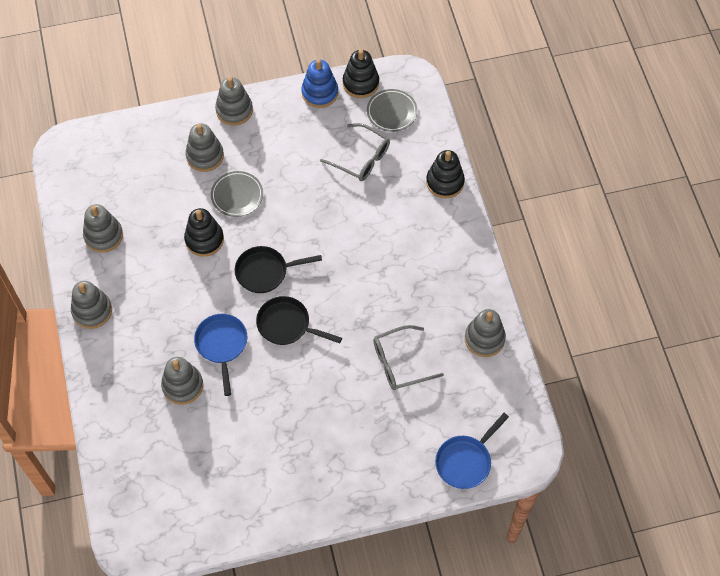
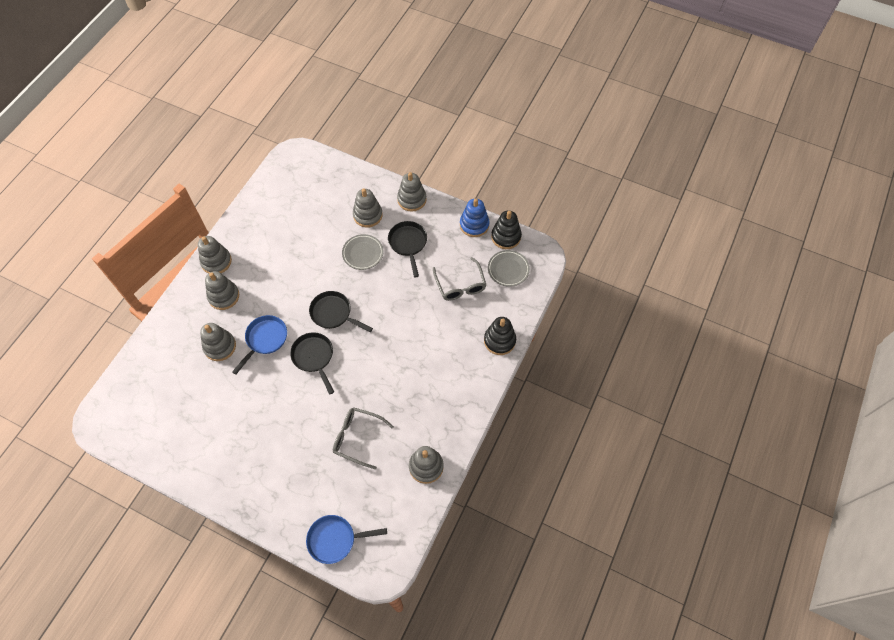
camera: 40 degrees right, 0 degrees up
(103, 235) = (265, 221): grey stacking toy -> grey stacking toy (224, 296)
(204, 239) = (318, 266): black stacking toy -> none
(273, 155) = (408, 244): none -> black pan

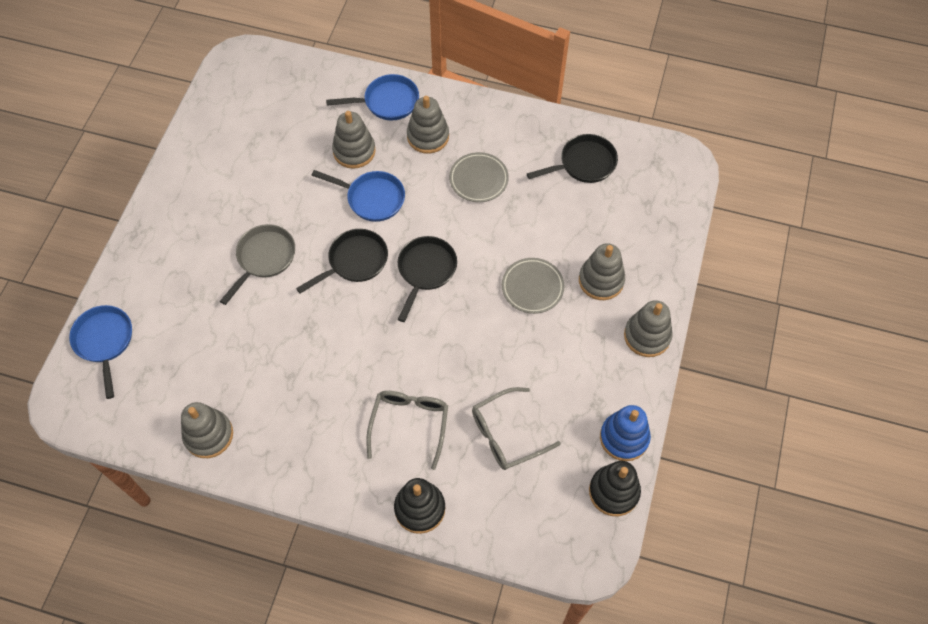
camera: 80 degrees right, 0 degrees up
(183, 319) = (387, 102): none -> blue pan
(216, 261) = (478, 115): grey stacking toy -> none
(294, 418) = (264, 258): none -> grey pan
(357, 438) = (243, 339): grey glasses -> grey glasses (409, 424)
(408, 244) = (564, 346): black pan -> black pan (583, 164)
(508, 269) = (551, 504): grey plate -> grey plate (478, 179)

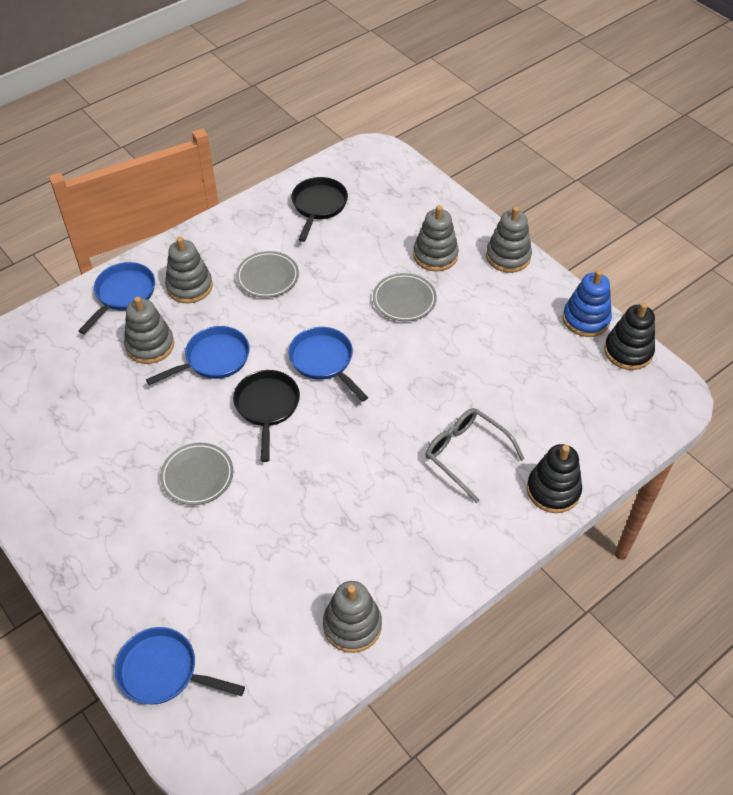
camera: 55 degrees left, 10 degrees down
(264, 258) = (197, 476): grey pan -> grey plate
(425, 271) = (324, 361): black pan -> blue pan
(507, 434) = (527, 391): grey glasses -> none

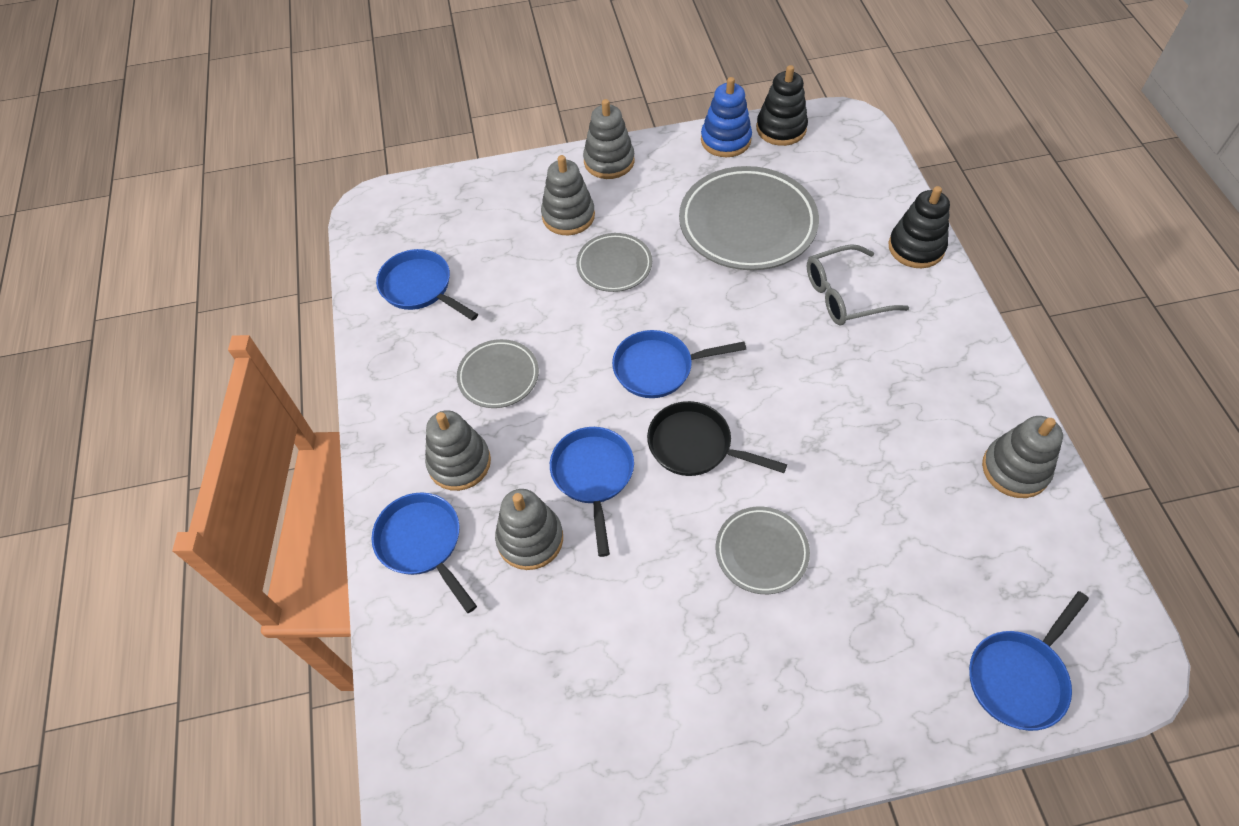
camera: 60 degrees left, 5 degrees up
(318, 206) = (420, 288): black pan -> blue pan
(501, 365) = (747, 224): none -> grey plate

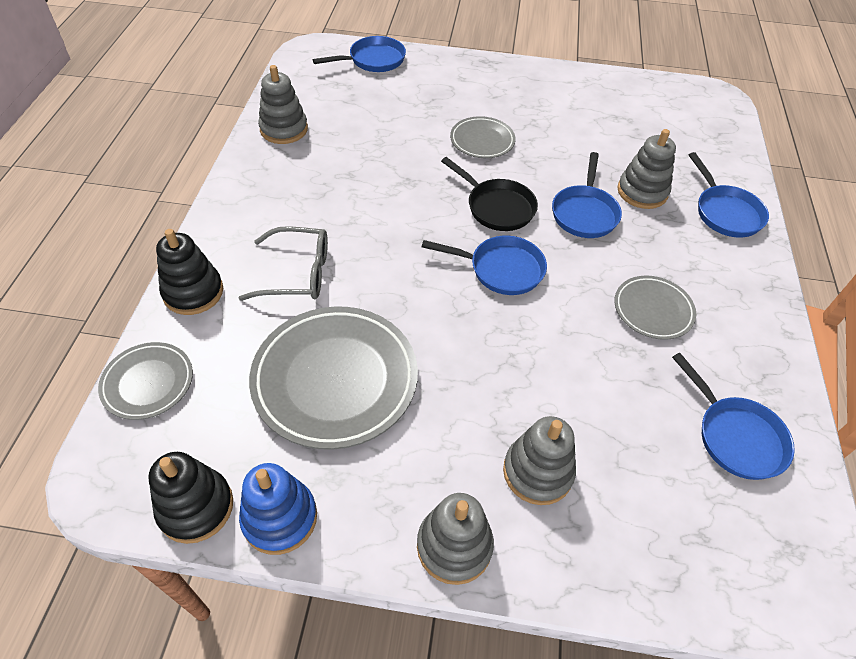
camera: 165 degrees left, 5 degrees down
(459, 463) = (694, 254): grey stacking toy -> none
(614, 265) = (504, 383): grey plate -> grey plate (148, 383)

